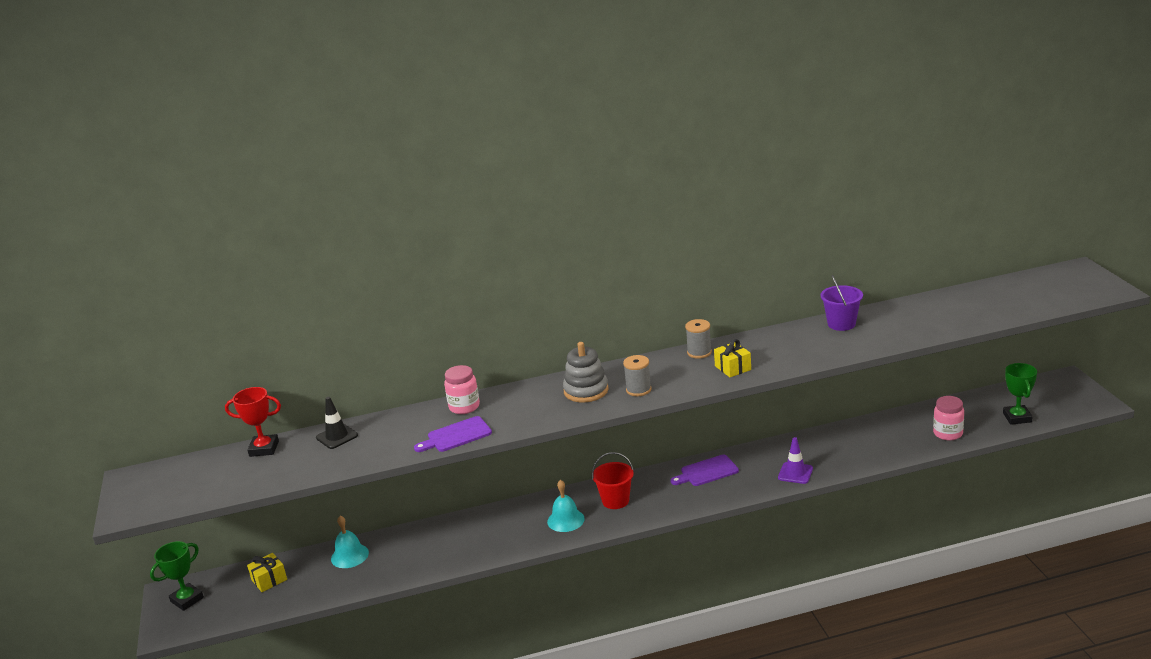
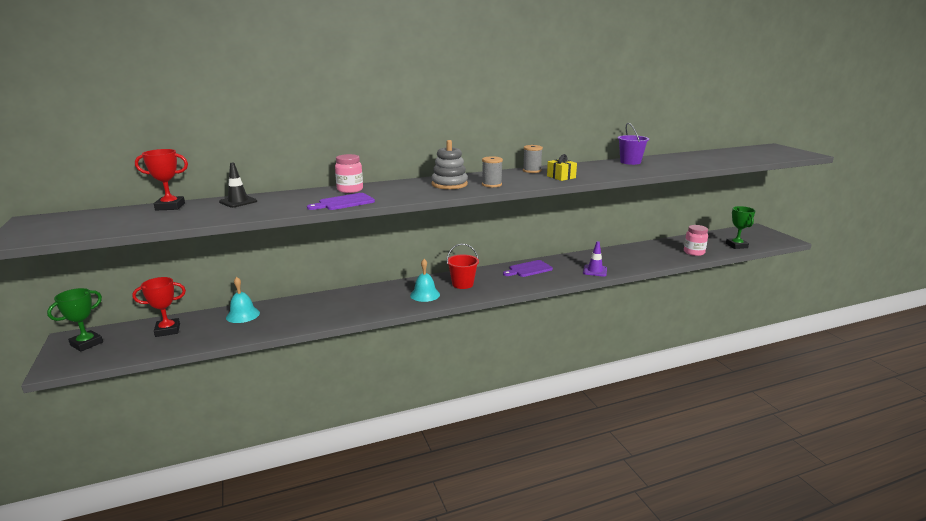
camera: 10 degrees left, 5 degrees down
(269, 580) = (167, 330): yellow gift -> red trophy

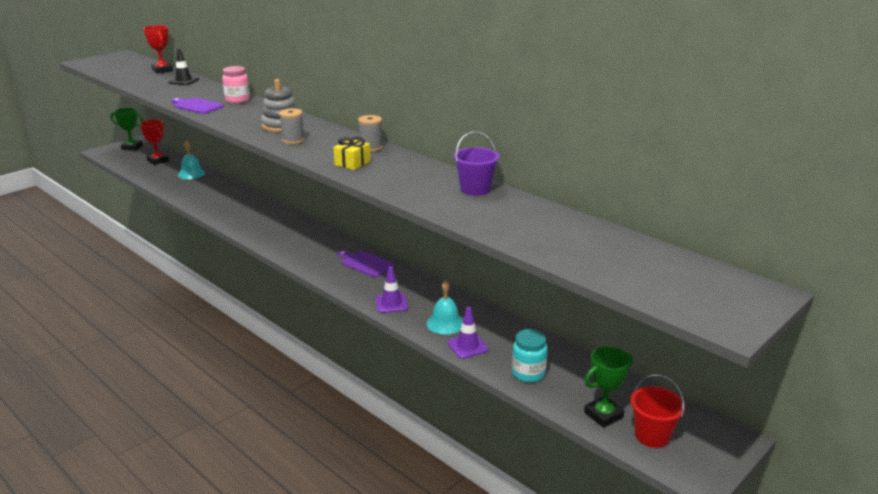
camera: 65 degrees right, 5 degrees up
(425, 294) = (265, 227): turquoise bell -> turquoise bell (445, 323)
(462, 284) = (301, 238): red bucket -> red bucket (652, 435)
(659, 260) = (467, 346): none -> purple traffic cone
(694, 252) = (528, 373): pink jar -> turquoise jar

